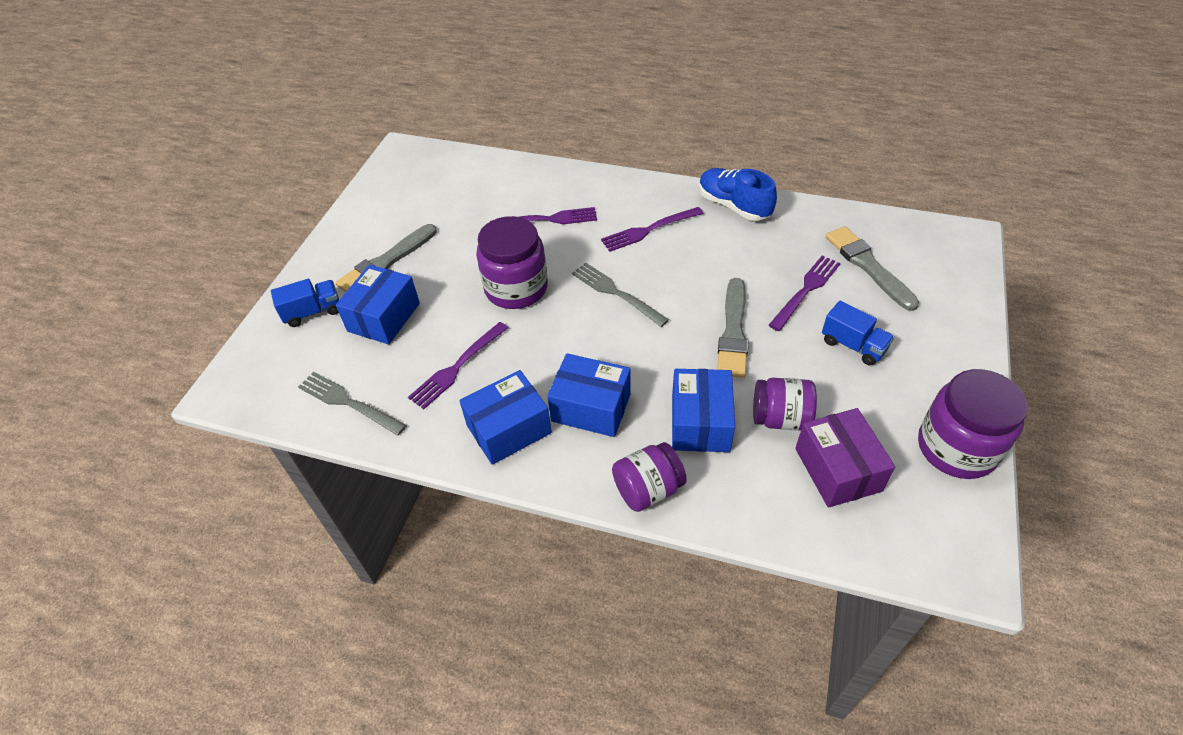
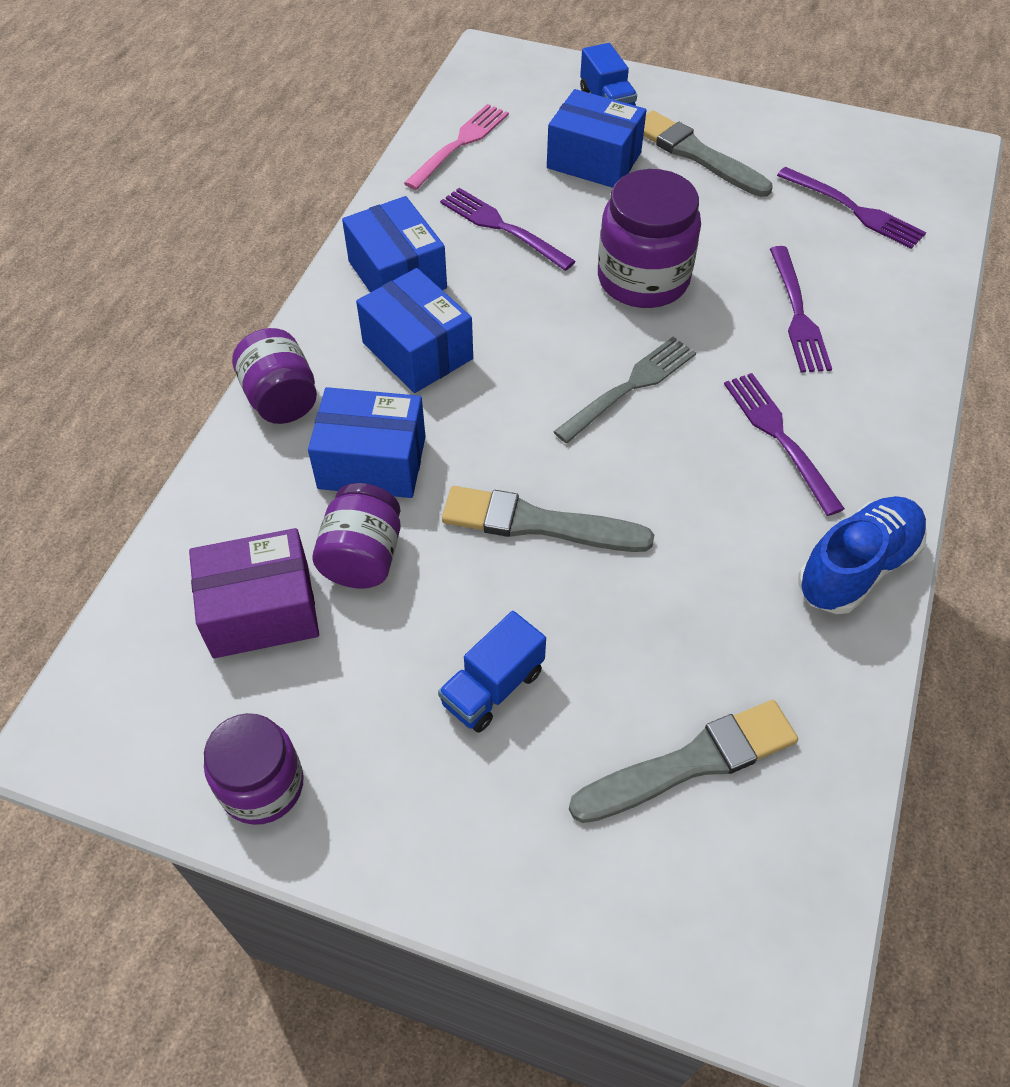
camera: 90 degrees right, 5 degrees up
(348, 403) = (459, 144): grey fork -> pink fork
(591, 407) = (417, 351): blue box -> blue box turned 60 degrees counterclockwise
(805, 290) = (627, 642): purple fork -> purple fork (854, 210)
(956, 448) = (262, 785): purple jar -> purple jar, size x0.66

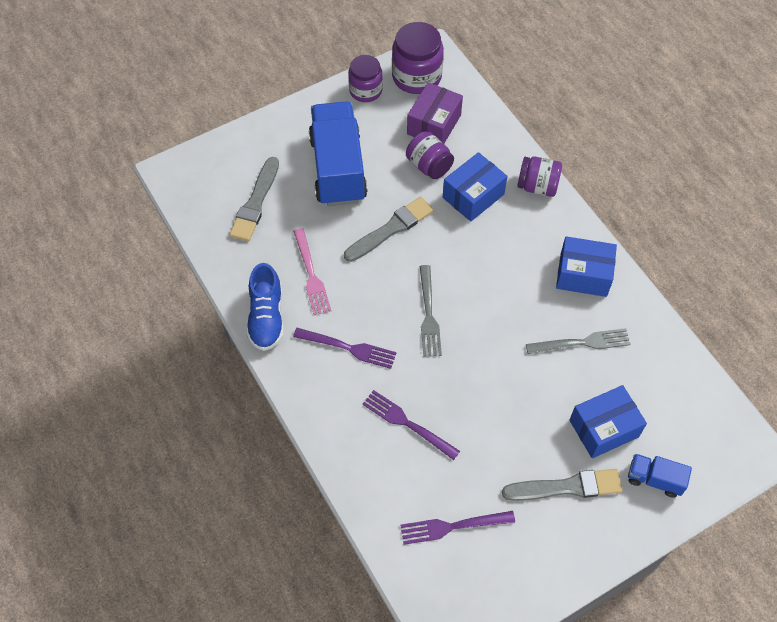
camera: 130 degrees right, 5 degrees up
(417, 351) = (524, 251): blue box -> none
(459, 144) = (671, 372): pink fork -> pink fork (311, 274)
(492, 687) = (338, 169): blue truck -> blue truck, size x2.17
(502, 228) = (582, 342): purple fork -> grey fork
(643, 279) = (490, 375): purple jar -> purple jar (416, 77)

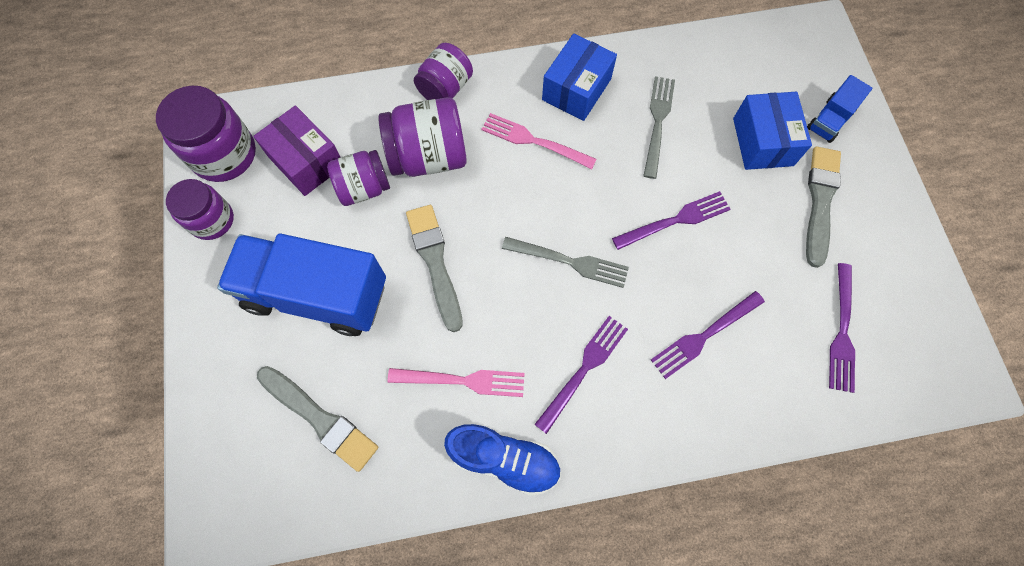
camera: 70 degrees left, 10 degrees up
(473, 196) = (428, 156): blue box -> purple jar
(497, 378) = (675, 220): none -> purple fork
(520, 260) = (534, 141): none -> pink fork

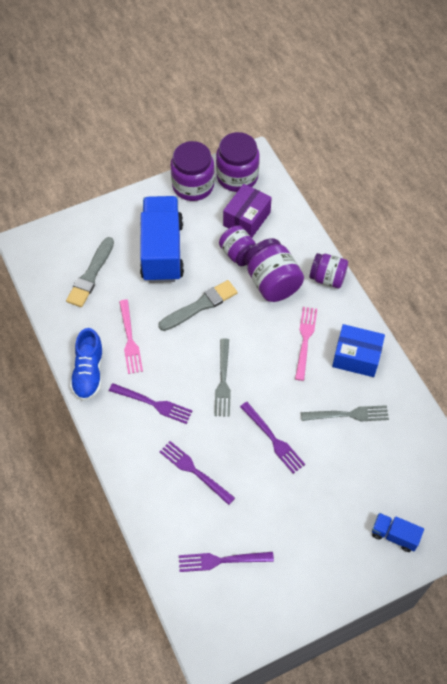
camera: 75 degrees right, 10 degrees down
(212, 220) = (193, 185): purple jar -> purple jar, size x1.51
(763, 142) = (357, 489): blue box -> none
(820, 201) = (320, 535): grey brush -> none

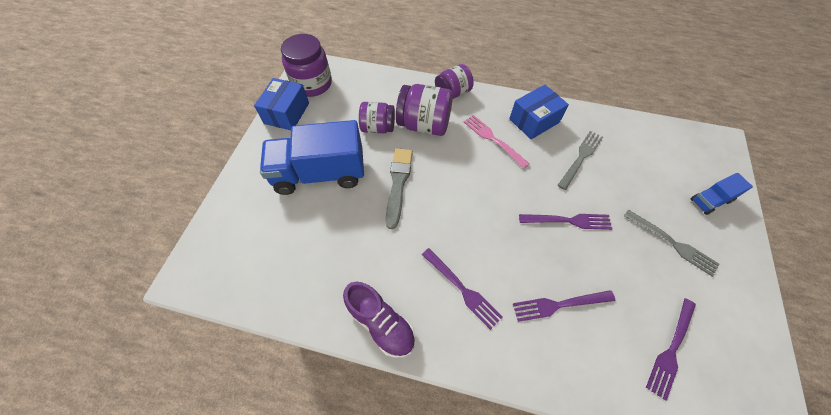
camera: 50 degrees left, 0 degrees up
(89, 373) = (381, 323): blue shoe -> purple shoe
(91, 275) = (282, 244): grey brush -> none
(130, 339) = (379, 260): pink fork -> none
(153, 403) = (462, 289): purple fork -> purple fork turned 75 degrees clockwise
(162, 251) = (320, 174): blue truck -> blue truck turned 45 degrees counterclockwise
(193, 185) = (286, 113): purple jar -> blue box
(223, 380) = (484, 217): grey fork -> grey fork (672, 243)
(246, 219) = (353, 102): purple box -> none

